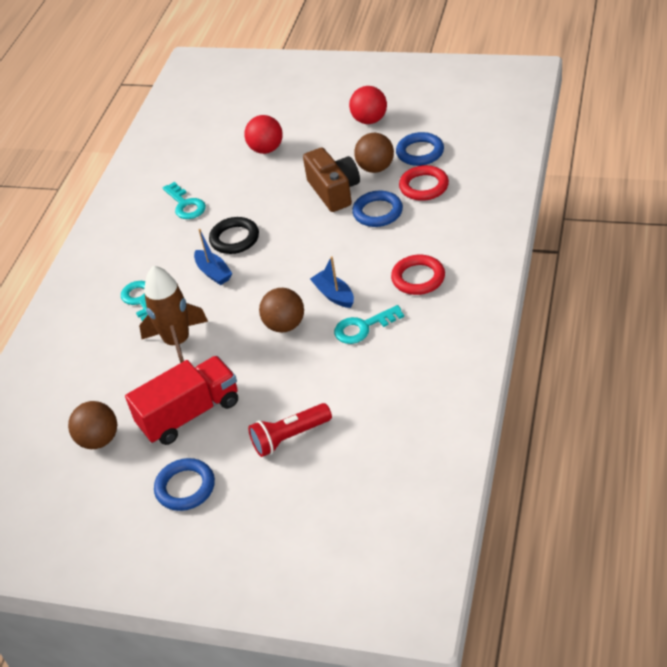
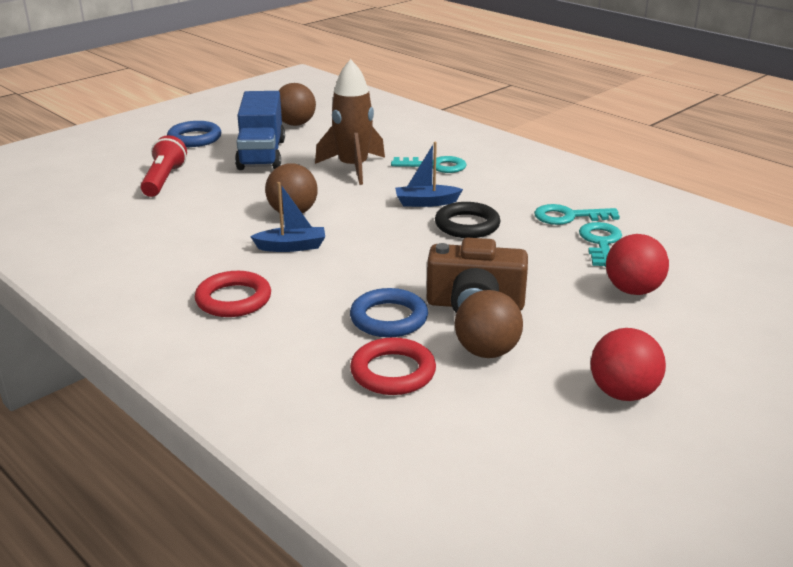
camera: 115 degrees right, 15 degrees down
(189, 414) = (262, 154): red truck -> blue truck
(363, 327) = (221, 246): turquoise key -> turquoise key (600, 242)
(420, 152) = (479, 403): blue ring -> none

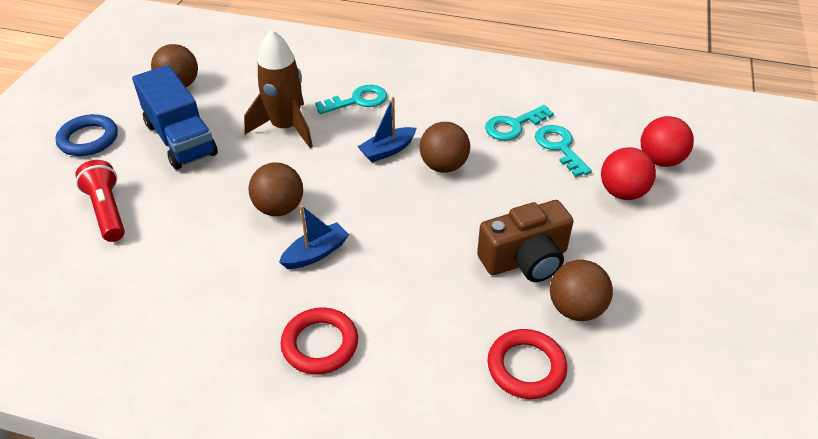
camera: 30 degrees left, 15 degrees up
(389, 318) = (472, 306): blue ring -> none
(467, 225) = (443, 166): black ring -> brown ball
(623, 393) = (699, 307): red ball -> red ball (660, 160)

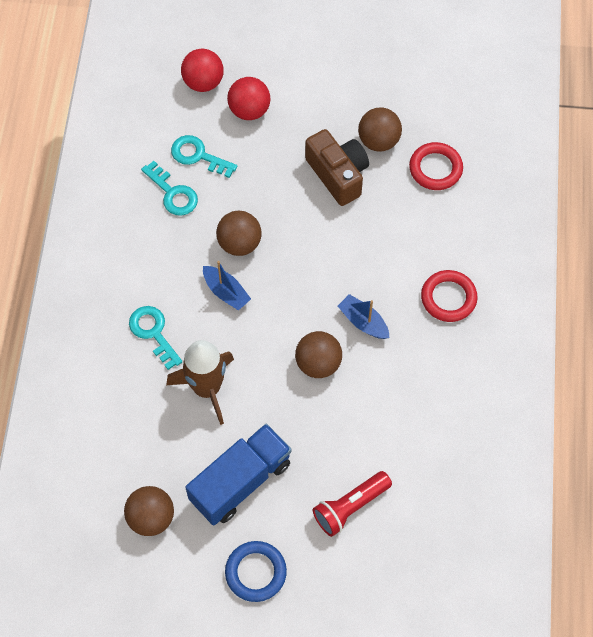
camera: 100 degrees left, 20 degrees up
(560, 147) = (198, 156): turquoise key -> turquoise key turned 60 degrees clockwise

